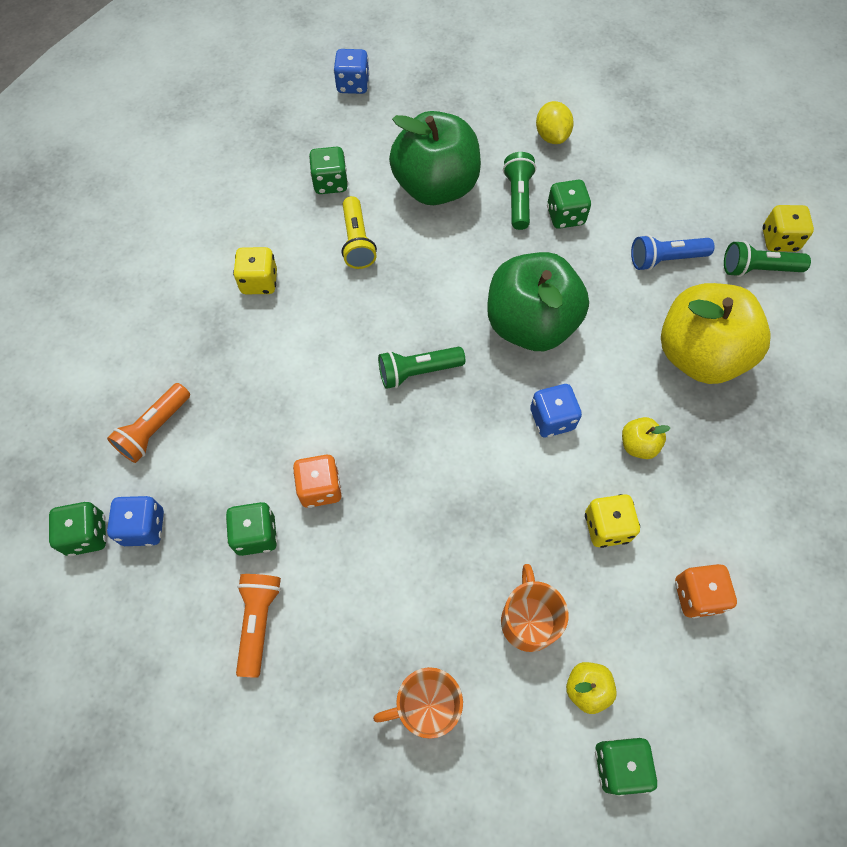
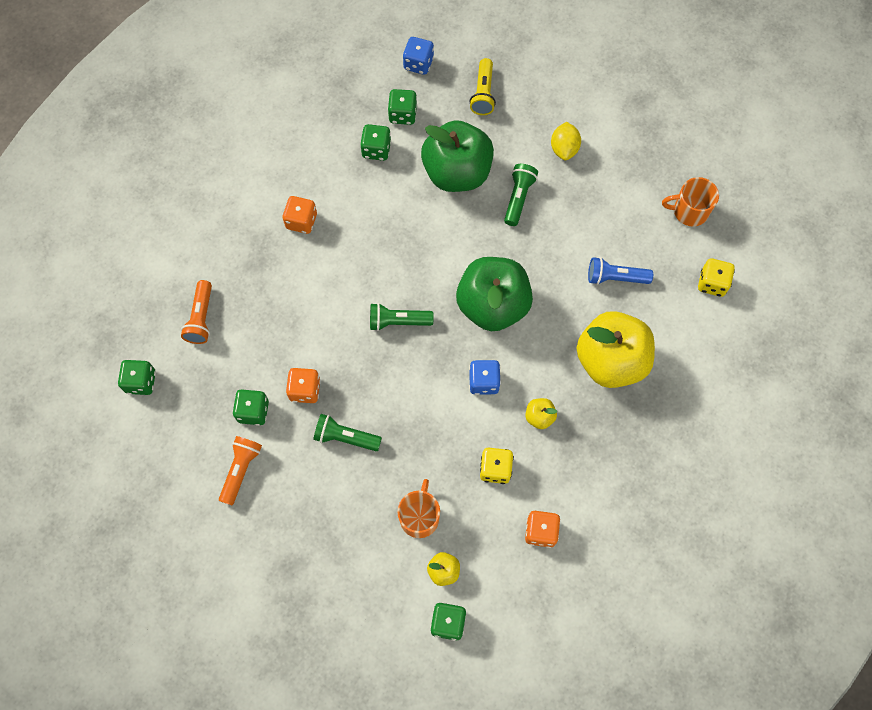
camera: 15 degrees right, 5 degrees up
(144, 527) = (179, 386): blue dice -> none
(154, 429) = (201, 318): orange flashlight -> orange flashlight turned 45 degrees counterclockwise
(259, 282) = (301, 221): yellow dice -> orange dice
(357, 242) = (383, 205): yellow flashlight -> yellow flashlight (483, 93)
(426, 706) = (335, 553): orange mug -> orange mug (689, 211)
(565, 216) = (550, 222): green dice -> green dice (402, 114)
(758, 269) = (685, 303): green flashlight -> green flashlight (345, 437)

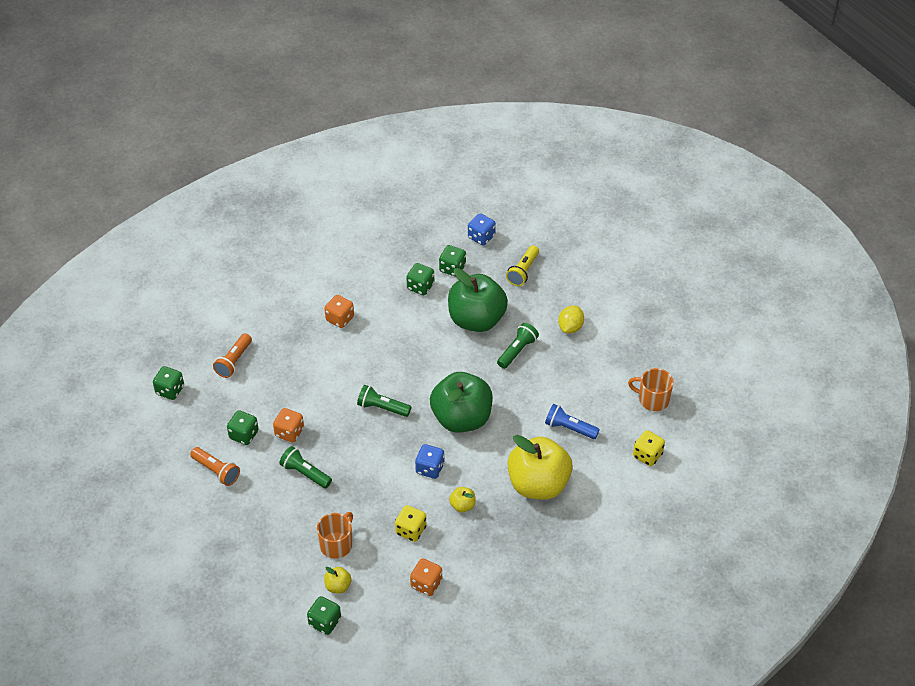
camera: 20 degrees right, 20 degrees down
(241, 470) = (216, 471): orange flashlight -> orange flashlight turned 90 degrees clockwise

